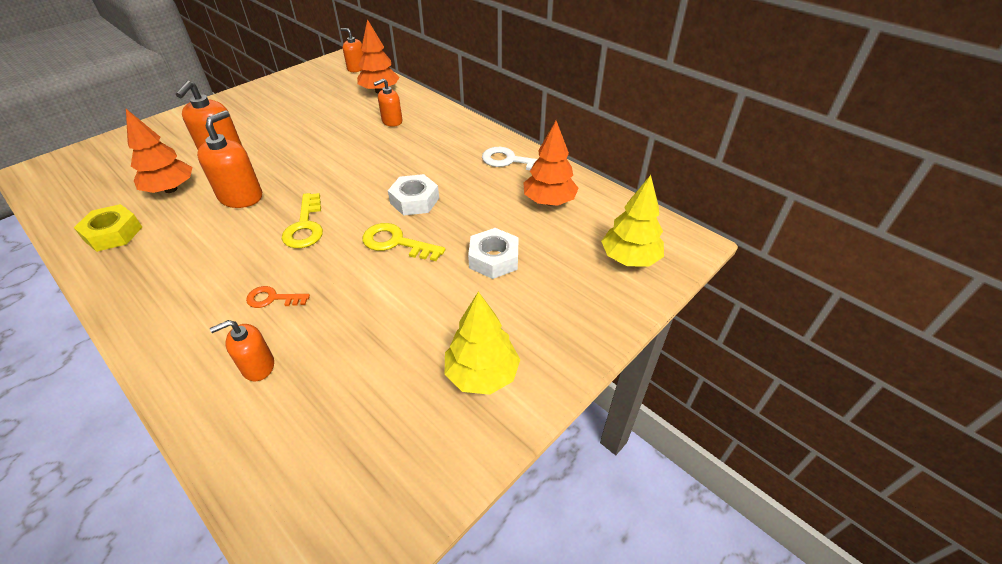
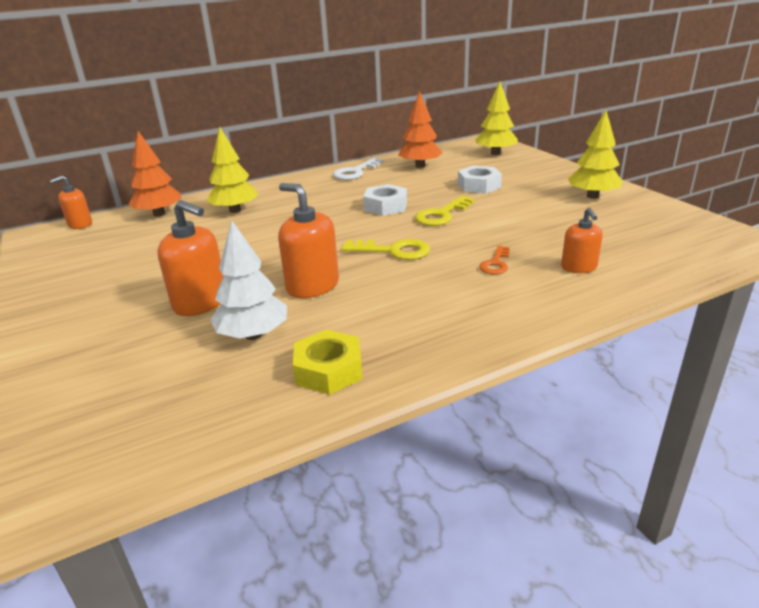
camera: 70 degrees left, 15 degrees down
(170, 189) = (253, 335): orange tree -> white tree
(392, 121) = (235, 210): orange soap dispenser -> yellow tree

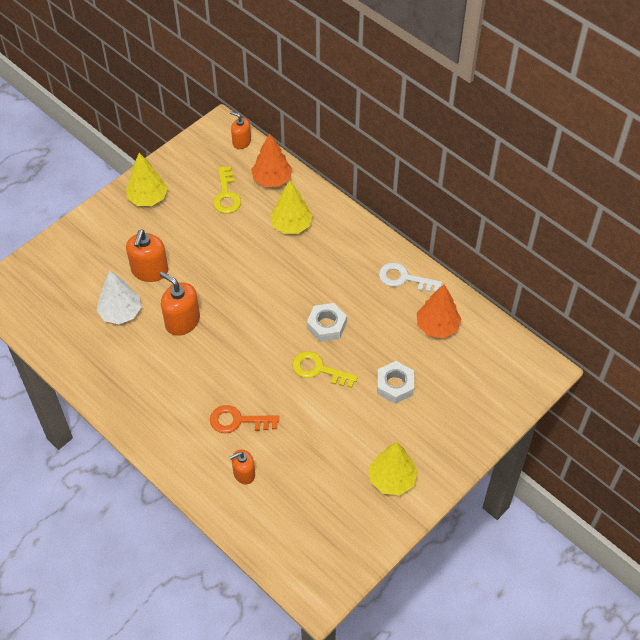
camera: 70 degrees right, 25 degrees up
(312, 286) = (182, 321): orange soap dispenser -> orange soap dispenser turned 75 degrees counterclockwise
(329, 370) = (95, 360): yellow nut -> none
(393, 251) = (244, 353): yellow key -> yellow key (226, 195)
(495, 153) = (498, 385): yellow tree -> yellow tree (148, 198)
(496, 264) = (238, 421): orange key -> orange key, size x1.56

